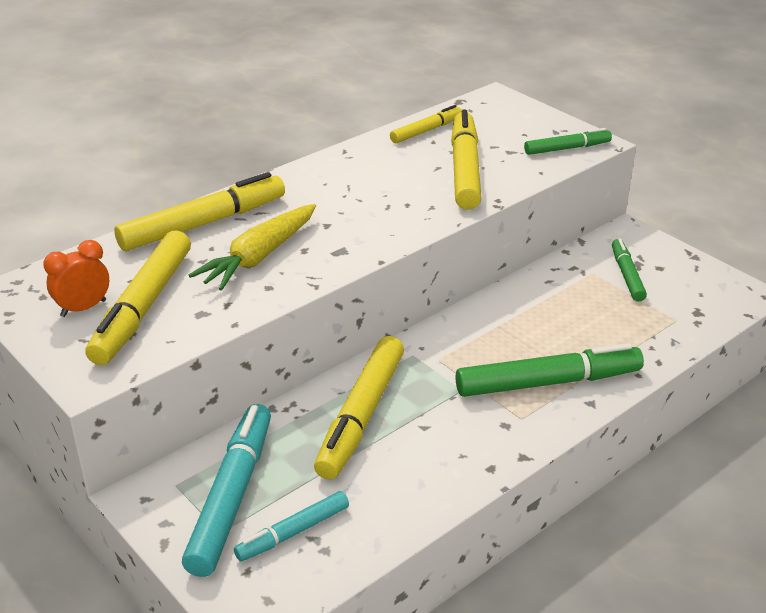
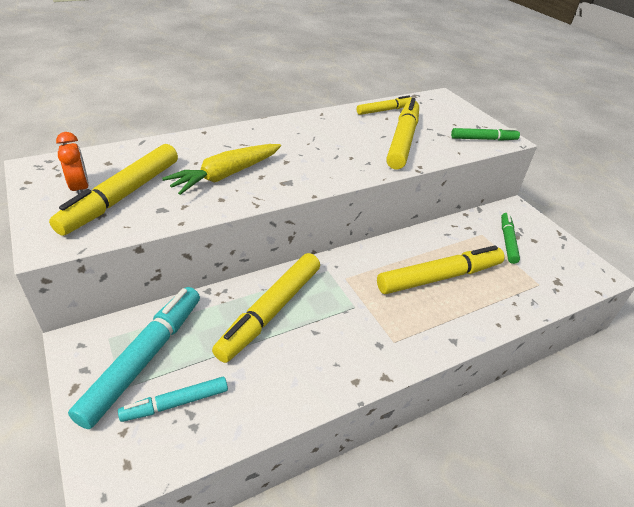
camera: 10 degrees right, 5 degrees up
(83, 308) = (80, 189): orange clock -> orange clock turned 90 degrees clockwise
(203, 224) = (199, 145): yellow marker -> yellow marker (439, 277)
(548, 382) = (424, 315): green marker -> none

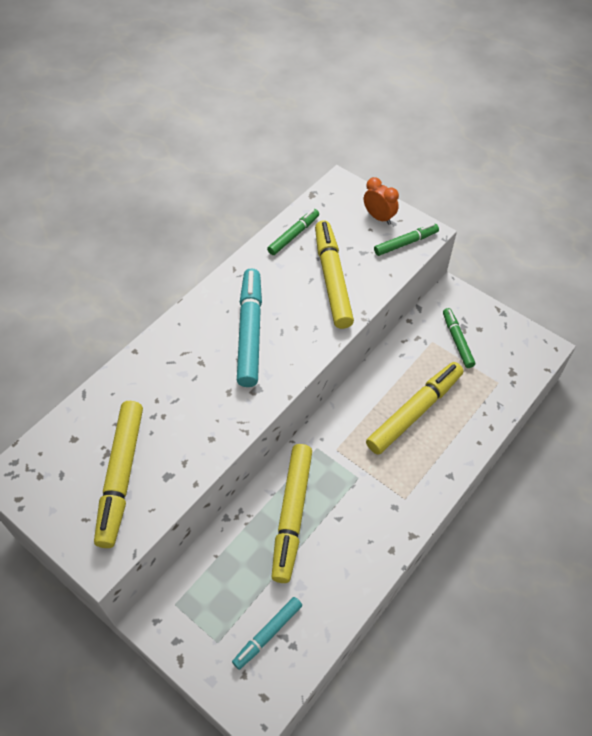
camera: 20 degrees left, 15 degrees up
(80, 189) = (75, 485): orange clock -> orange clock (379, 217)
(144, 358) = (217, 608): turquoise marker -> turquoise marker (250, 332)
(226, 175) = (196, 405): yellow carrot -> none
(384, 110) = (293, 235): yellow marker -> green marker

